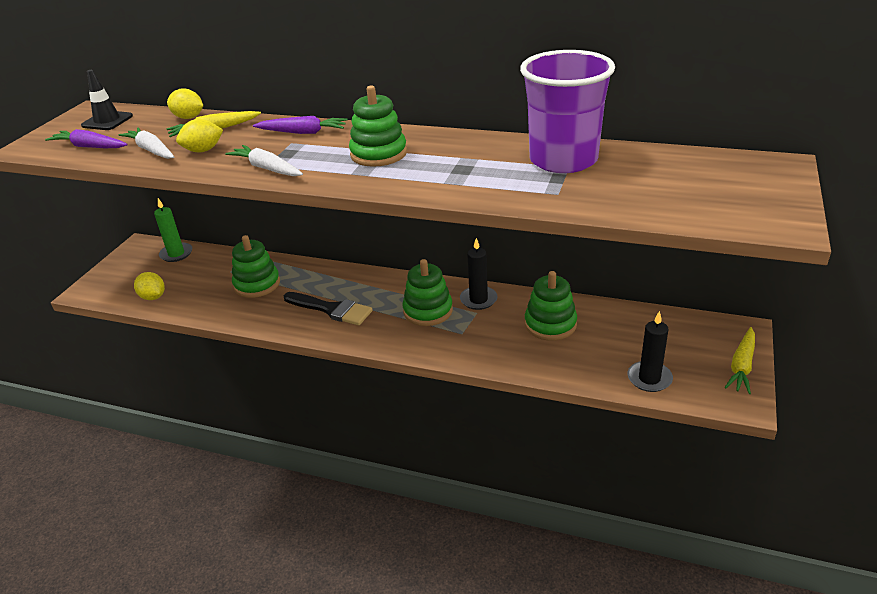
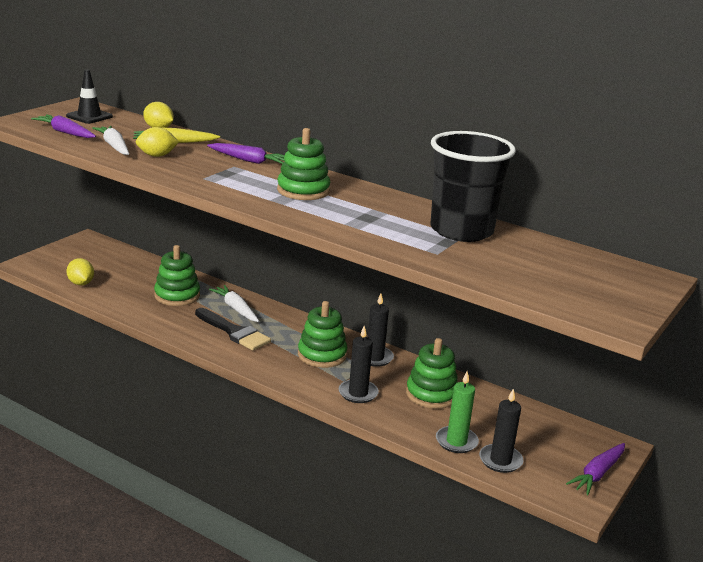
camera: 10 degrees right, 10 degrees down
(176, 254) = (117, 254): green candle -> green candle (456, 441)
(267, 168) = (202, 180): white carrot -> white carrot (236, 309)
(482, 343) = (358, 393): none -> black candle
(563, 160) = (461, 231): purple cup -> black cup
(741, 366) = (597, 474): yellow carrot -> purple carrot

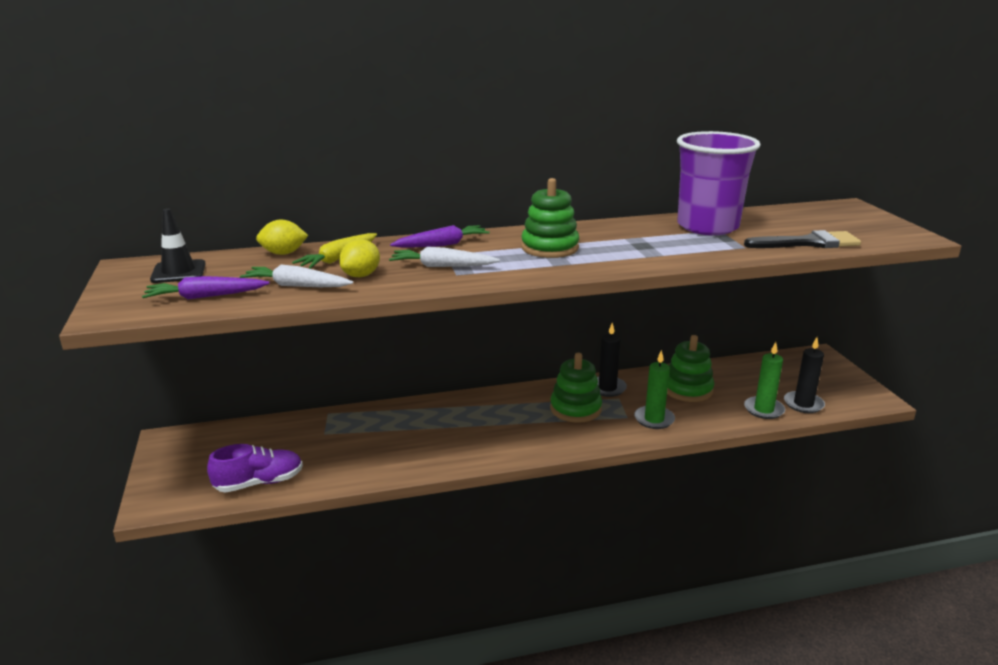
camera: 45 degrees left, 0 degrees up
(81, 283) = (259, 483): yellow lemon -> purple shoe
(177, 296) = (373, 436): green stacking toy -> none
(234, 332) = (483, 434): black brush -> black brush (808, 243)
(236, 309) = (442, 415): white carrot -> white carrot (442, 266)
(358, 393) = (654, 419): black candle -> green candle
(461, 231) = (707, 227): black cup -> purple cup
(597, 474) = (848, 377): purple carrot -> none

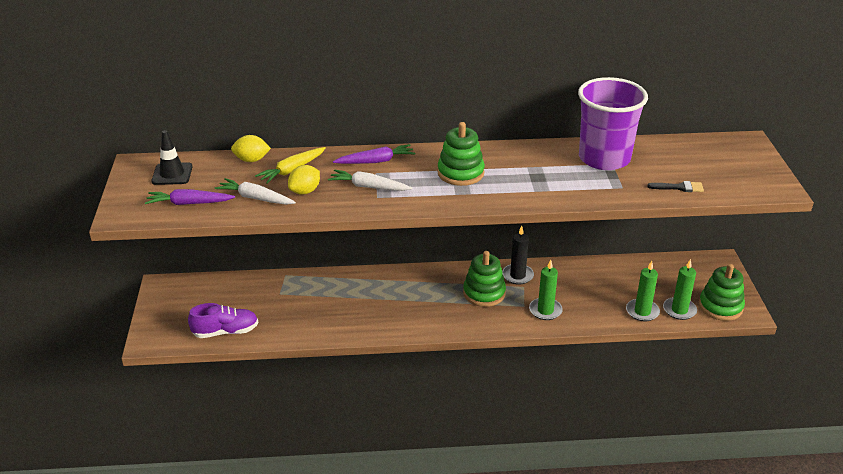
camera: 10 degrees right, 10 degrees up
(687, 389) = (585, 284): green stacking toy -> green stacking toy (720, 307)
(803, 404) = (679, 310): black candle -> green candle
(808, 243) = (679, 187): black brush -> black brush, size x0.57

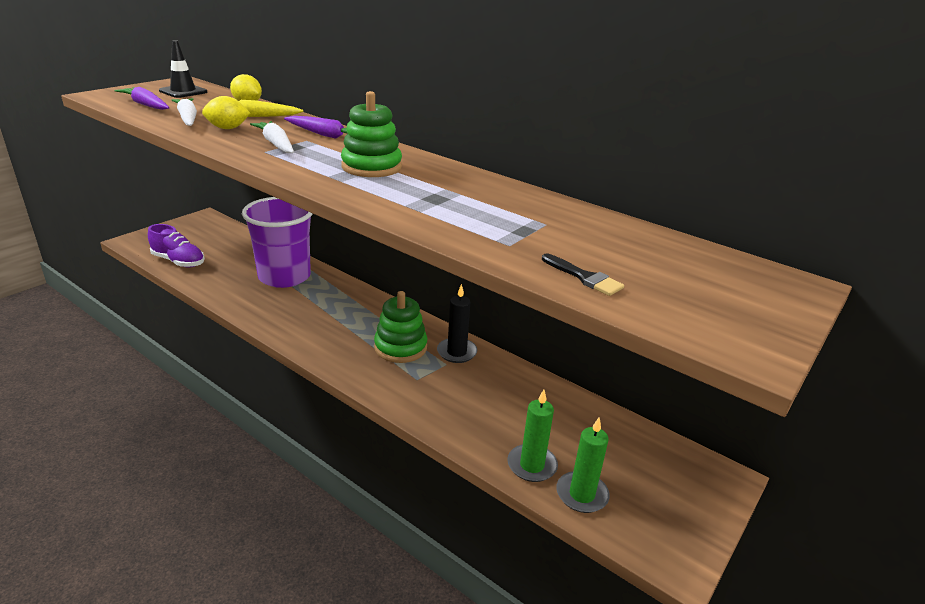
camera: 40 degrees right, 5 degrees down
(545, 310) = (429, 396): green candle -> none
(604, 158) = (546, 216): purple cup -> purple cup (284, 277)
(720, 307) = (646, 528): green stacking toy -> none

